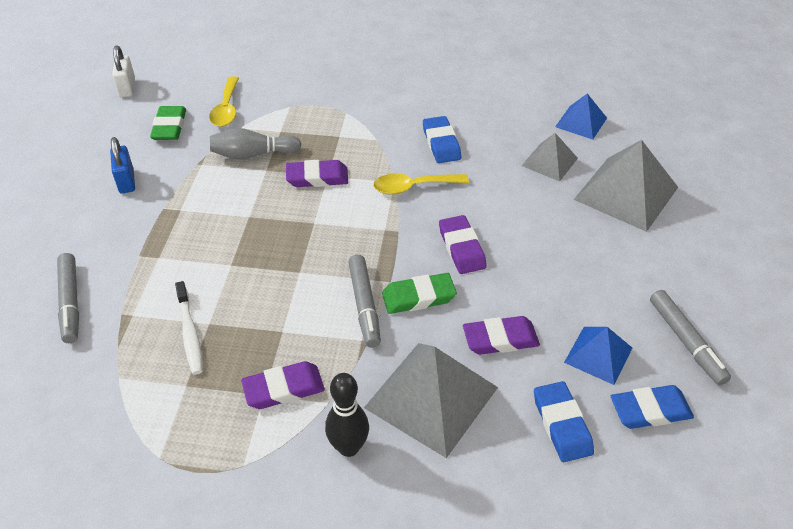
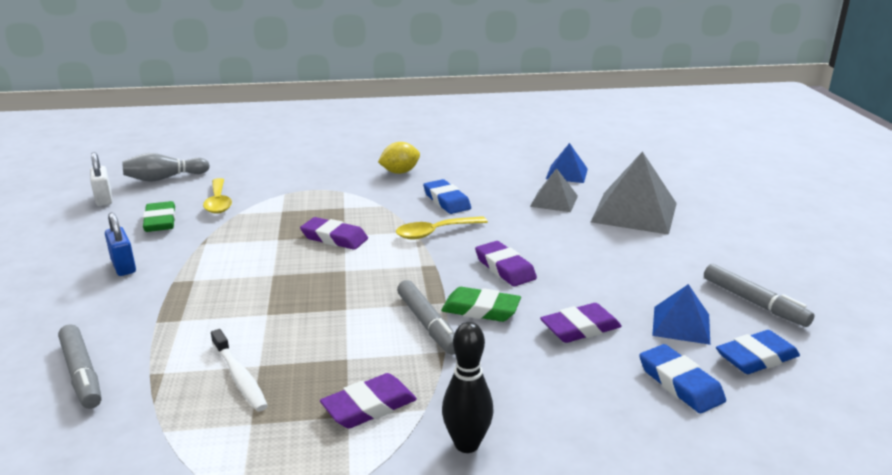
camera: 15 degrees left, 20 degrees down
(253, 154) = (259, 230): grey bowling pin -> grey bowling pin (164, 178)
(317, 178) = (334, 238): purple eraser -> purple eraser turned 45 degrees clockwise
(410, 92) = (400, 172): none -> yellow lemon
(418, 297) = (481, 309): green eraser -> green eraser turned 45 degrees clockwise
(431, 397) = (535, 385): grey pyramid -> none

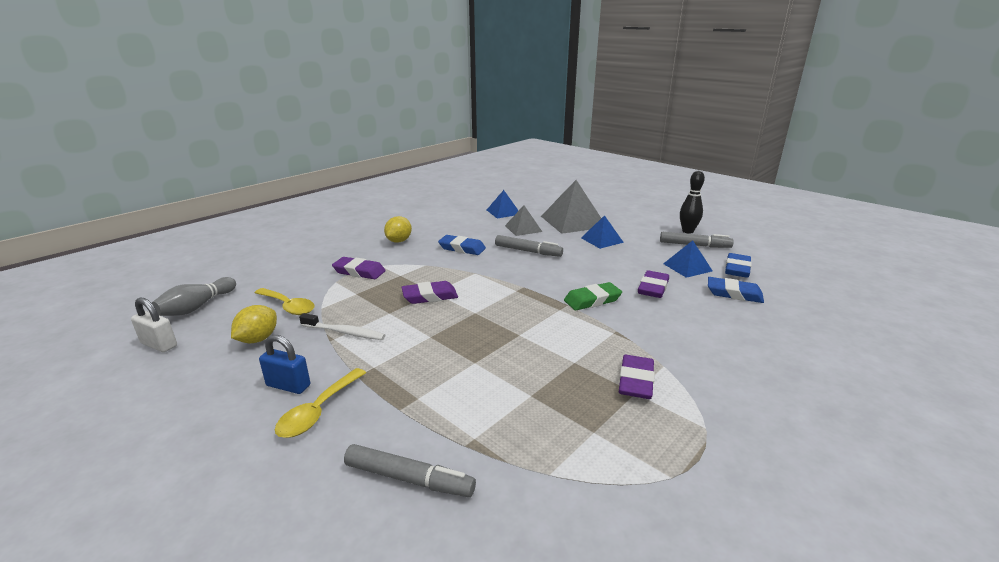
camera: 40 degrees left, 0 degrees up
(160, 221) = (258, 339): green eraser -> yellow lemon
(239, 377) = (532, 410): white toothbrush -> white toothbrush (345, 332)
(427, 324) = (580, 321): grey marker -> grey marker (528, 251)
(435, 232) = (489, 269): yellow spoon -> yellow spoon (318, 411)
(467, 444) = (713, 371): black bowling pin -> black bowling pin (687, 231)
(505, 268) = (563, 273): purple eraser -> purple eraser (359, 272)
(628, 248) = (602, 240): none -> blue pyramid

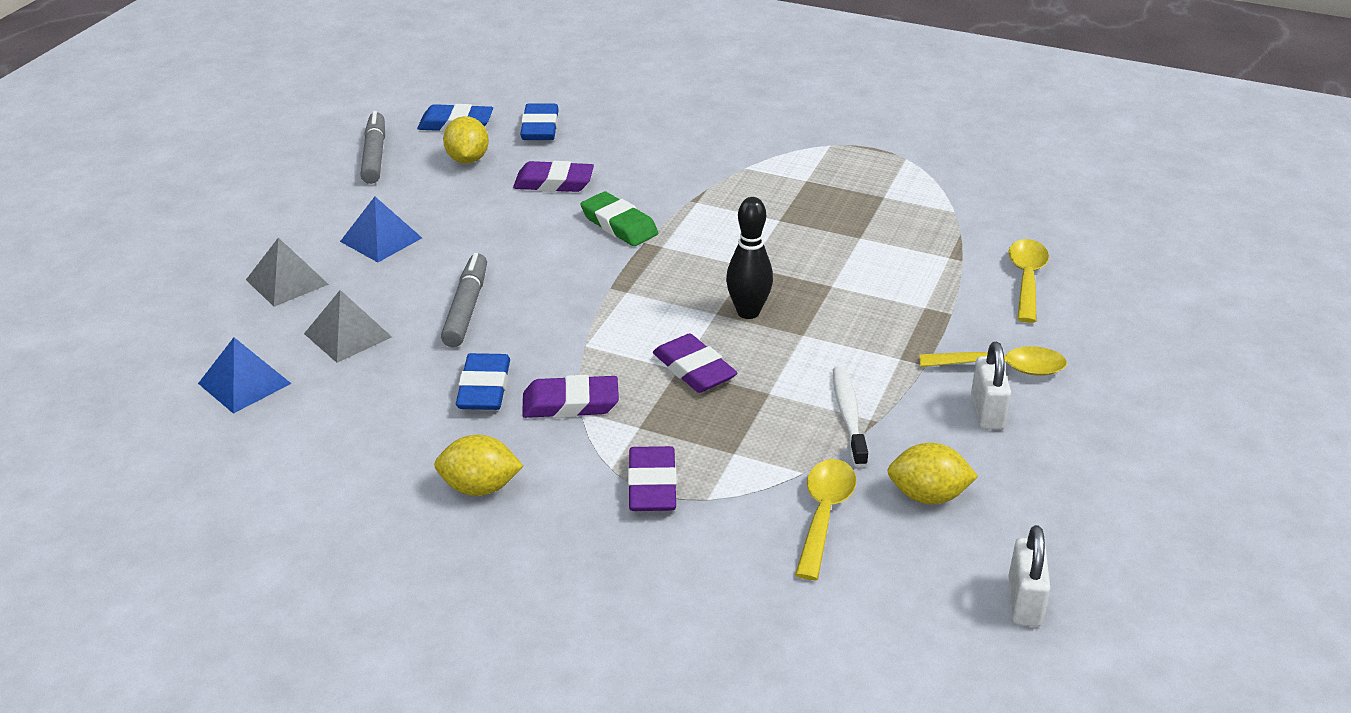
camera: 110 degrees left, 10 degrees up
(197, 307) = (905, 638): grey bowling pin -> none
(288, 385) = (987, 412): blue padlock -> white padlock
(409, 478) = (1026, 279): grey marker -> yellow spoon
(573, 221) = (287, 282): grey pyramid -> grey pyramid, size x0.56
(636, 381) = (786, 181): purple eraser -> purple eraser (570, 403)
(687, 231) = (309, 162): black bowling pin -> black bowling pin (748, 312)
(687, 267) = (467, 159): blue pyramid -> yellow lemon

